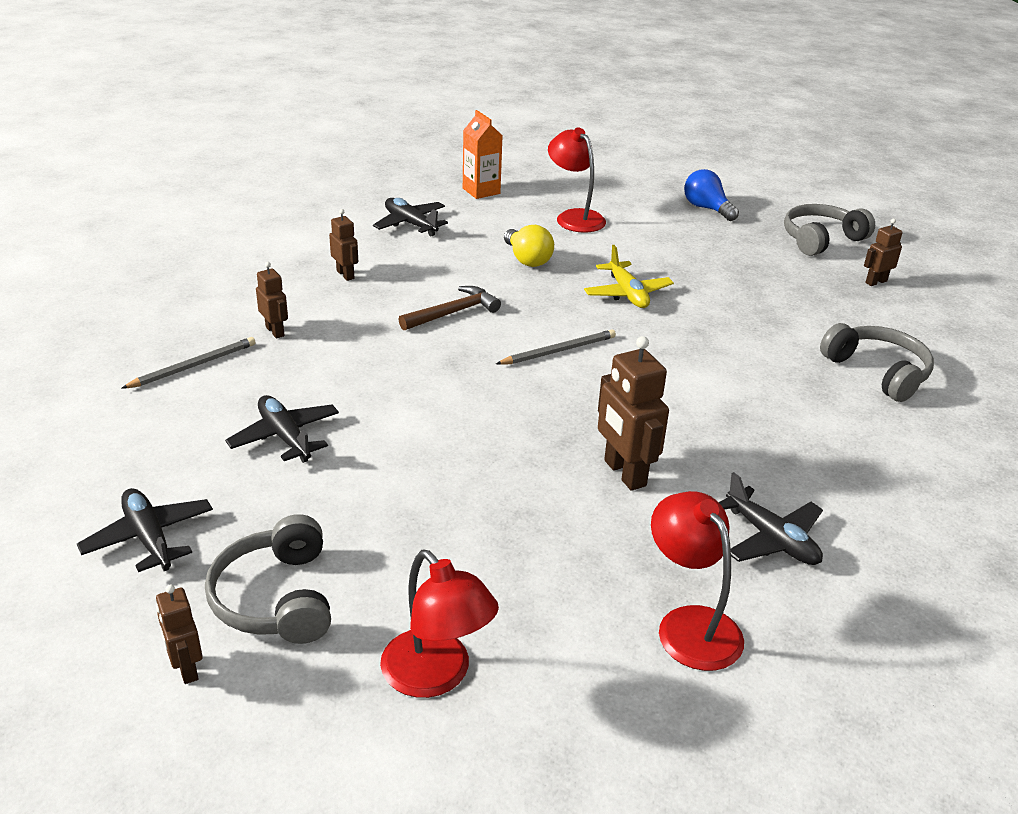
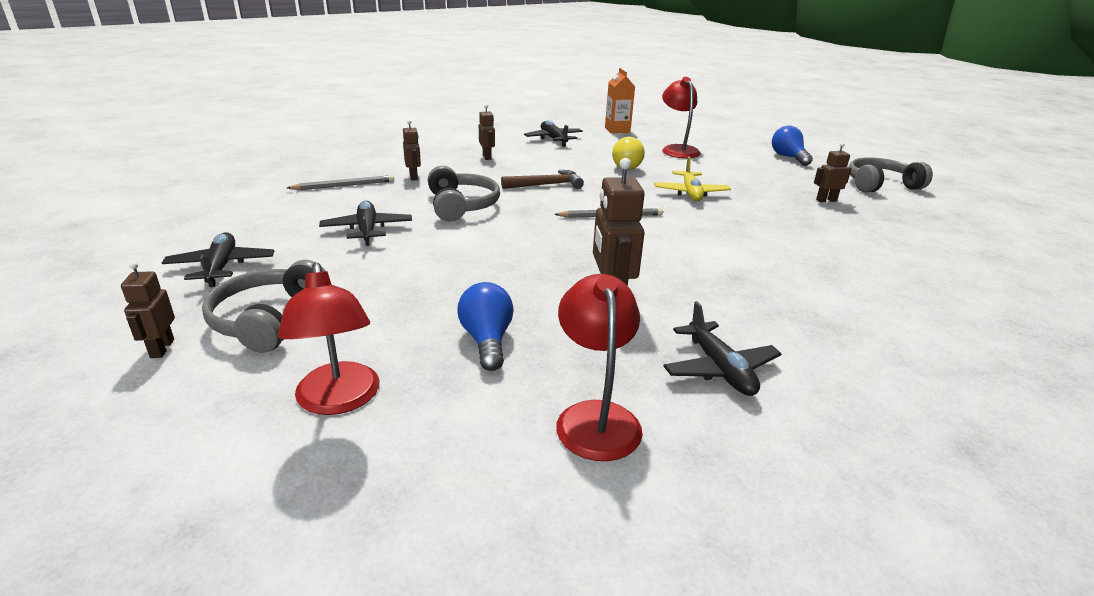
camera: 20 degrees right, 5 degrees down
(534, 563) = (487, 340): none -> blue light bulb
(876, 282) = (920, 215): brown robot -> brown robot (826, 200)
(877, 372) = (893, 271): grey headphones -> grey headphones (461, 206)

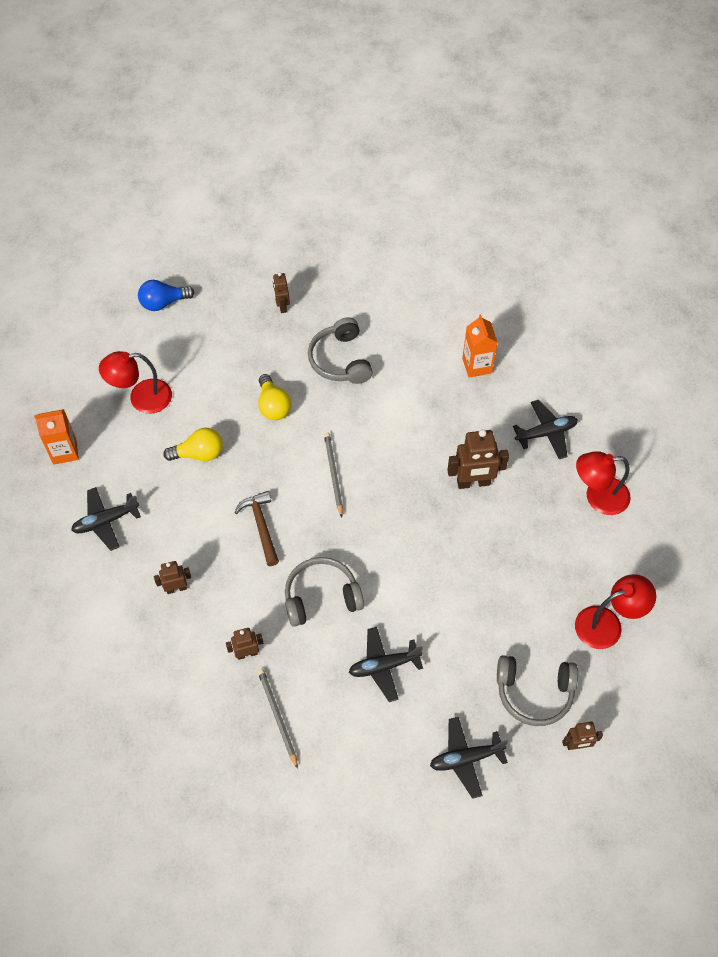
camera: 90 degrees left, 30 degrees up
(487, 340) = (537, 554): blue light bulb -> none
(690, 193) = (273, 406): yellow plane -> yellow light bulb
(822, 313) = (477, 365): none -> orange carton
(880, 185) = (240, 253): grey headphones -> grey headphones (340, 360)

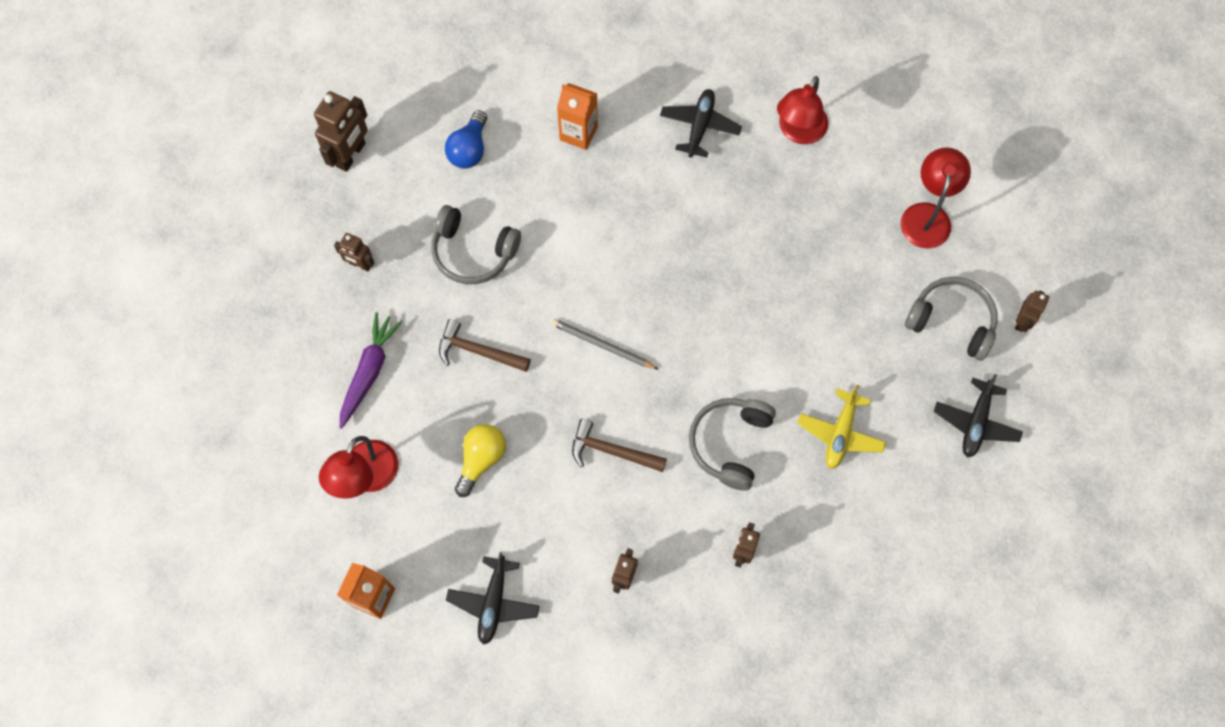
camera: 55 degrees left, 10 degrees up
(163, 303) = (257, 381): blue light bulb -> blue light bulb (469, 149)
(213, 356) = (369, 372): none -> purple carrot
(273, 406) = (478, 351): yellow light bulb -> brown hammer
(277, 716) = (827, 563): grey pencil -> none
(384, 666) = (840, 433): black plane -> yellow plane
(473, 482) = (705, 226): brown robot -> brown robot (351, 155)
(534, 692) = (951, 322): grey headphones -> grey headphones turned 105 degrees counterclockwise

